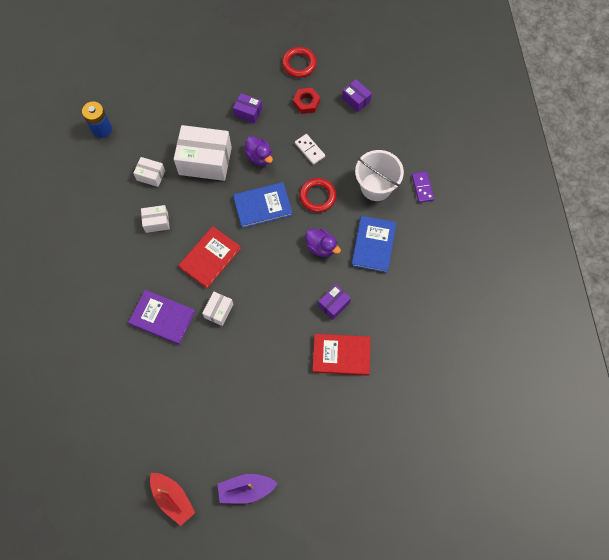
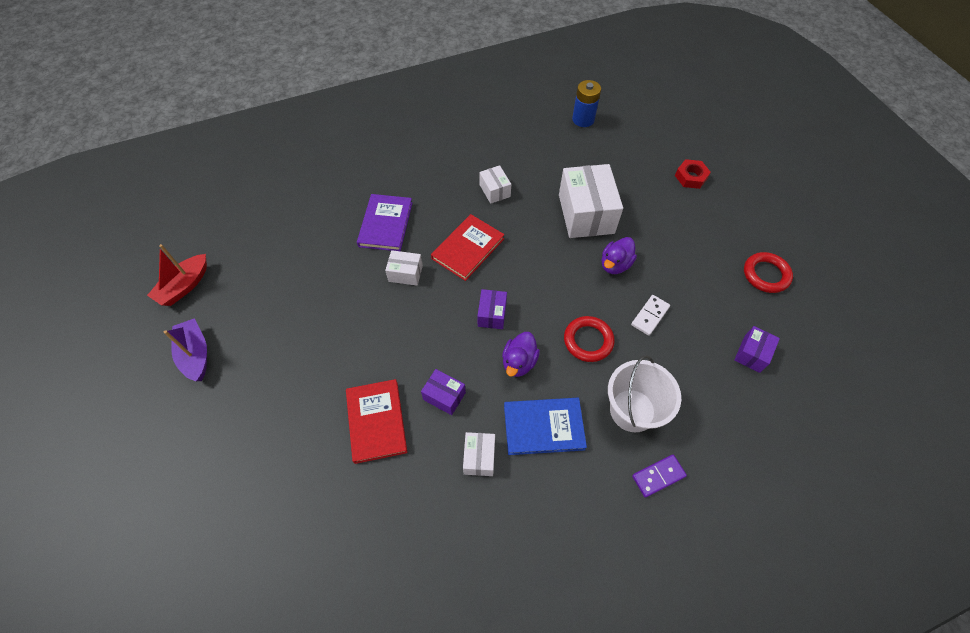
camera: 75 degrees right, 10 degrees down
(151, 175) = (547, 172): white box -> white box (479, 457)
(210, 258) = (468, 249): red book -> red book turned 75 degrees counterclockwise
(248, 112) = (668, 238): purple box -> purple box (492, 314)
(262, 206) = (551, 284): blue book -> none
(306, 103) = (715, 296): red nut -> red nut (691, 177)

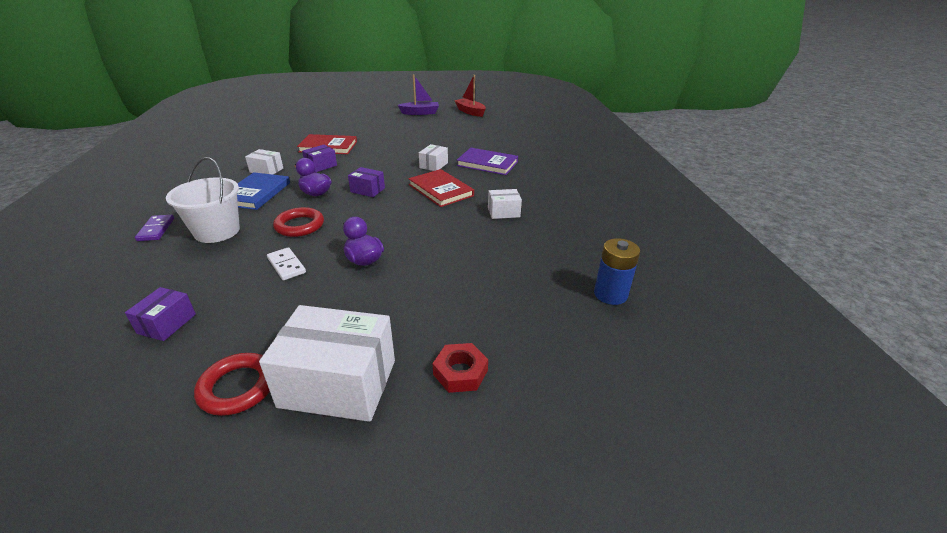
camera: 105 degrees right, 25 degrees down
(586, 214) = (444, 258): white box -> white box (338, 383)
(752, 354) = (167, 324): purple box -> purple box turned 60 degrees clockwise

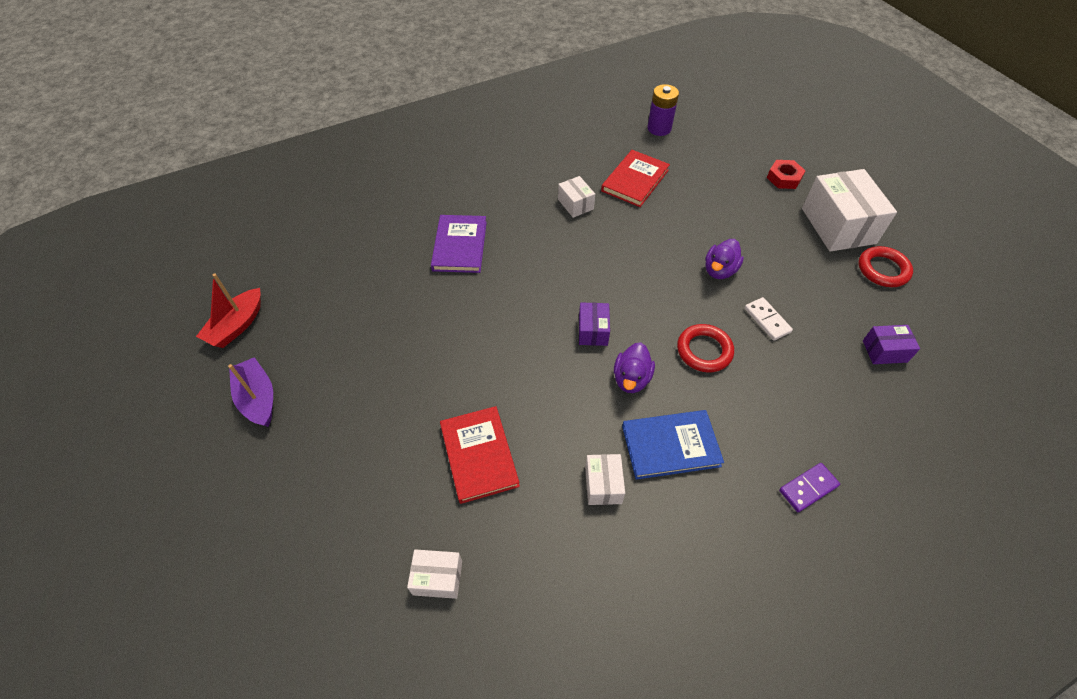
camera: 110 degrees left, 20 degrees up
(217, 231) = (766, 420): white bucket -> none
(286, 265) = (767, 320): white domino -> white domino turned 60 degrees counterclockwise
(321, 166) = (552, 421): purple box -> none
(433, 165) = (489, 295): white box -> white box (437, 578)
(440, 190) = (555, 265): red book -> red book (635, 180)
(610, 294) = (659, 128): blue battery -> purple battery

